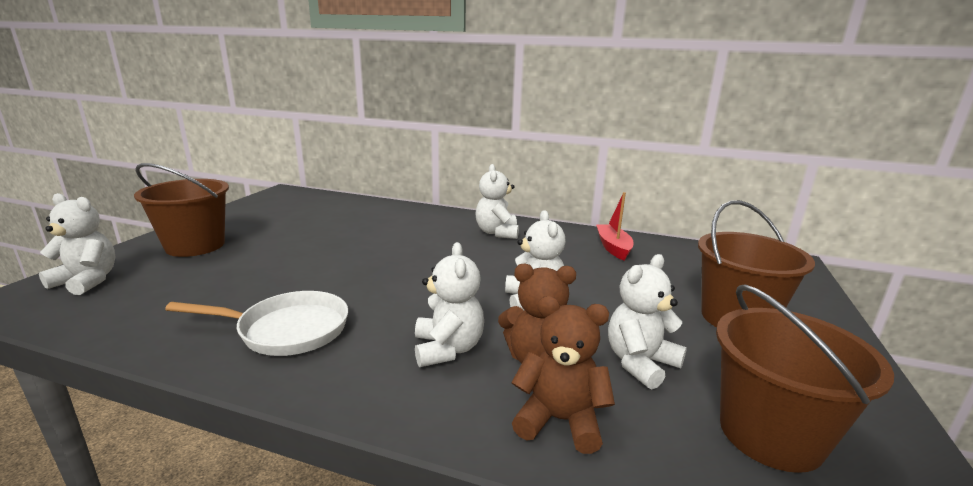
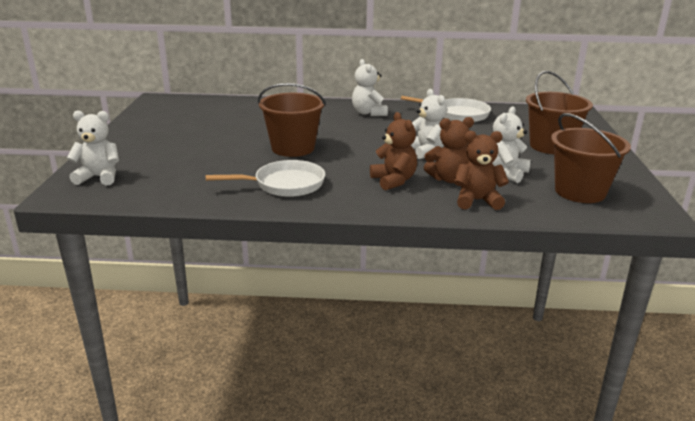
camera: 15 degrees left, 5 degrees up
(195, 246) = (145, 147): brown bucket -> brown bucket (293, 148)
(448, 349) = (393, 181): white teddy bear -> brown teddy bear
(613, 247) = (458, 114): red boat -> white pan

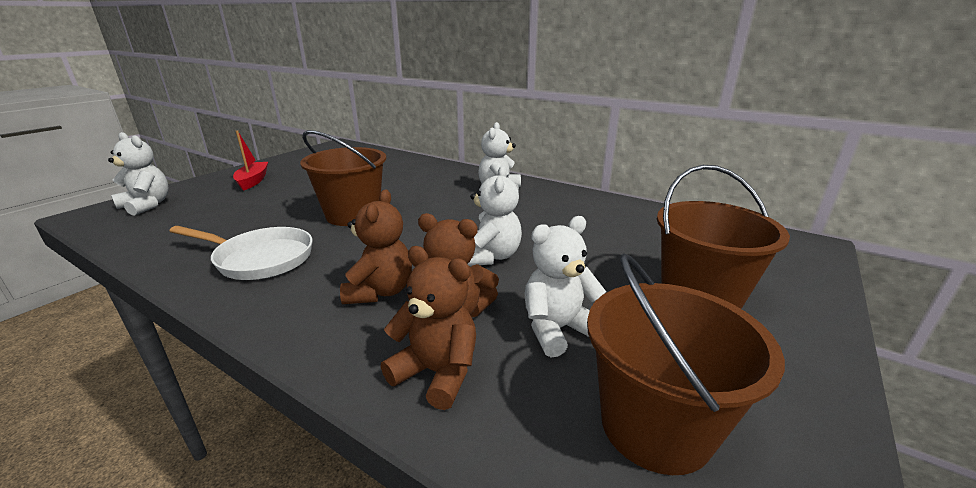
camera: 30 degrees right, 0 degrees up
(150, 142) = (253, 181): none -> red boat
(458, 114) = (608, 213): white pan -> none

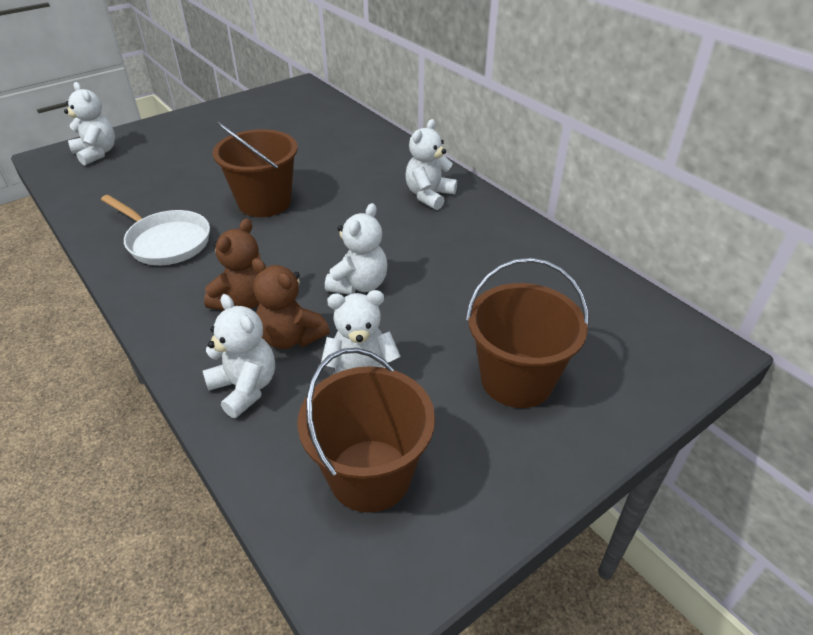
camera: 20 degrees right, 15 degrees up
(253, 181) = (195, 134): red boat -> none
(437, 373) = (245, 388): brown teddy bear -> white teddy bear

